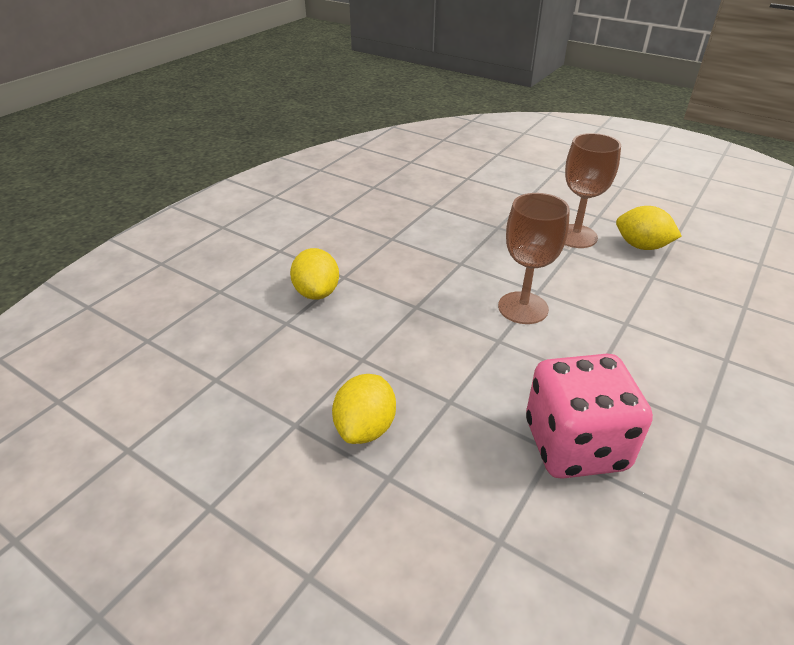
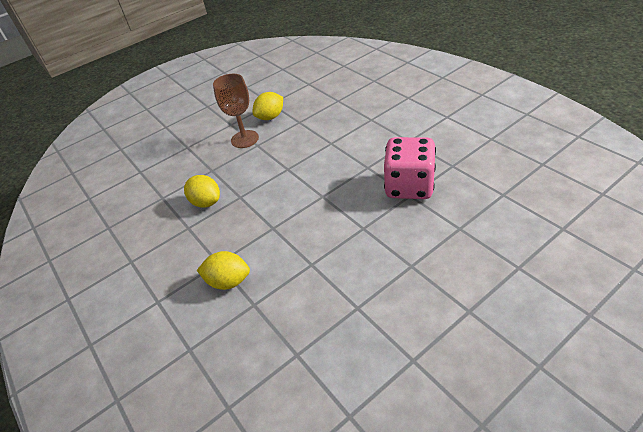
camera: 65 degrees left, 5 degrees up
(365, 428) = (371, 271): yellow lemon -> yellow lemon (206, 202)
(523, 308) = (299, 179): brown goblet -> none

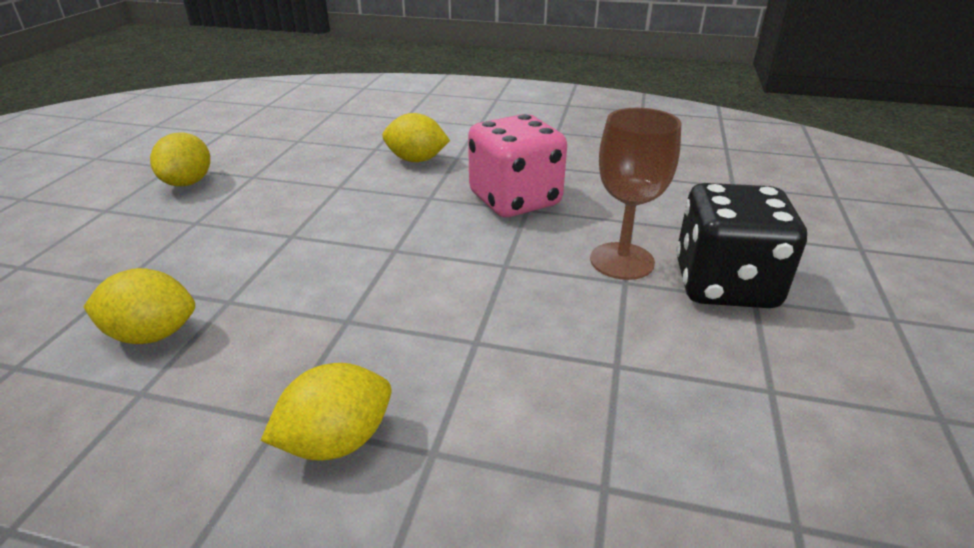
camera: 45 degrees left, 10 degrees down
(244, 139) = (159, 221): brown goblet -> brown goblet (622, 261)
(384, 136) = (416, 160): none -> yellow lemon
(463, 294) = (724, 285): none -> black dice

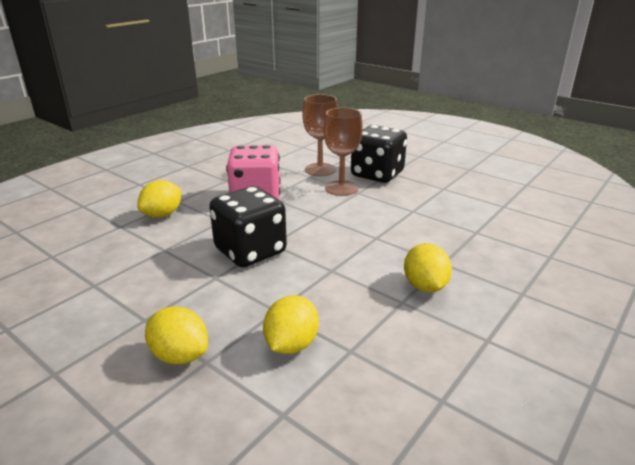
camera: 65 degrees left, 5 degrees down
(188, 182) = (59, 320): yellow lemon -> yellow lemon (180, 355)
(364, 240) = (250, 251): none -> black dice
(667, 223) = (320, 170): none -> brown goblet

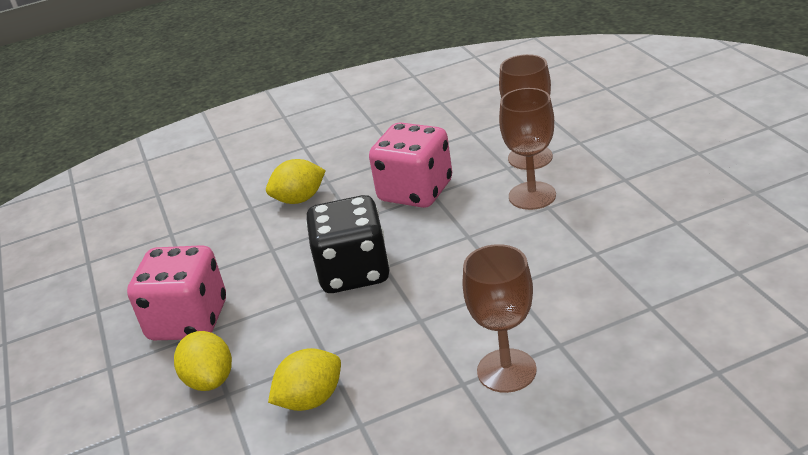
camera: 35 degrees right, 5 degrees up
(120, 315) = (188, 321): none -> pink dice
(377, 174) = (602, 179): black dice -> none
(425, 286) = (506, 370): yellow lemon -> brown goblet

